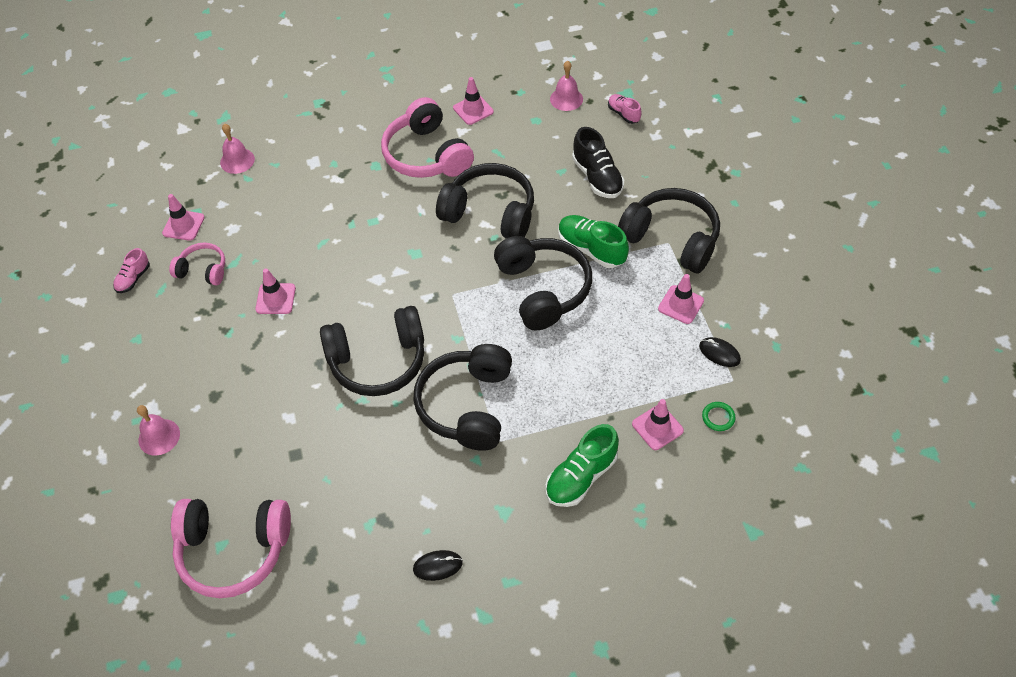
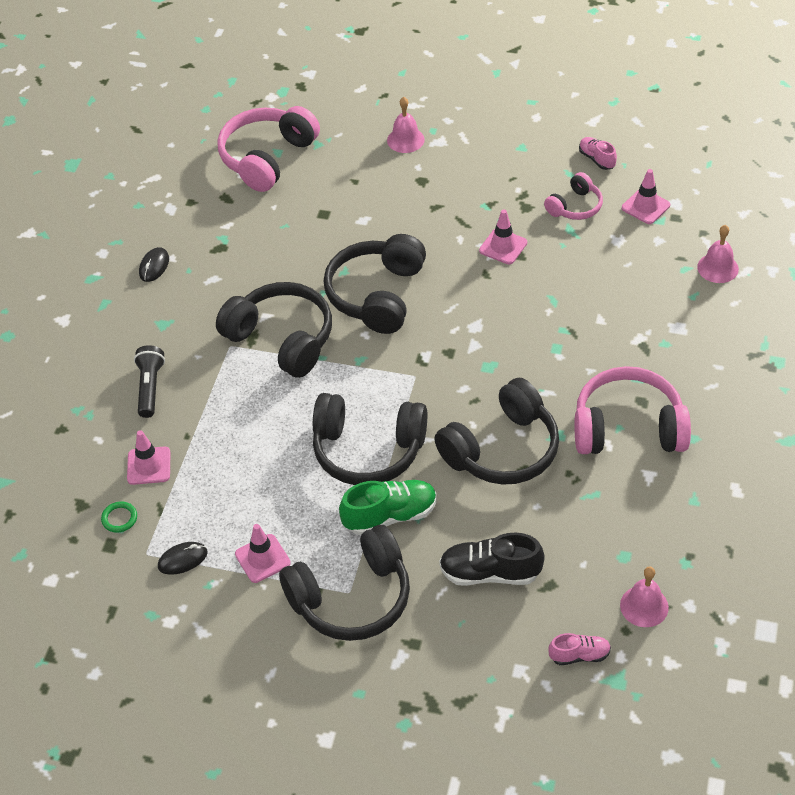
camera: 120 degrees right, 5 degrees down
(473, 110) = (680, 500): pink traffic cone -> none
(581, 477) = (150, 387): green shoe -> black flashlight

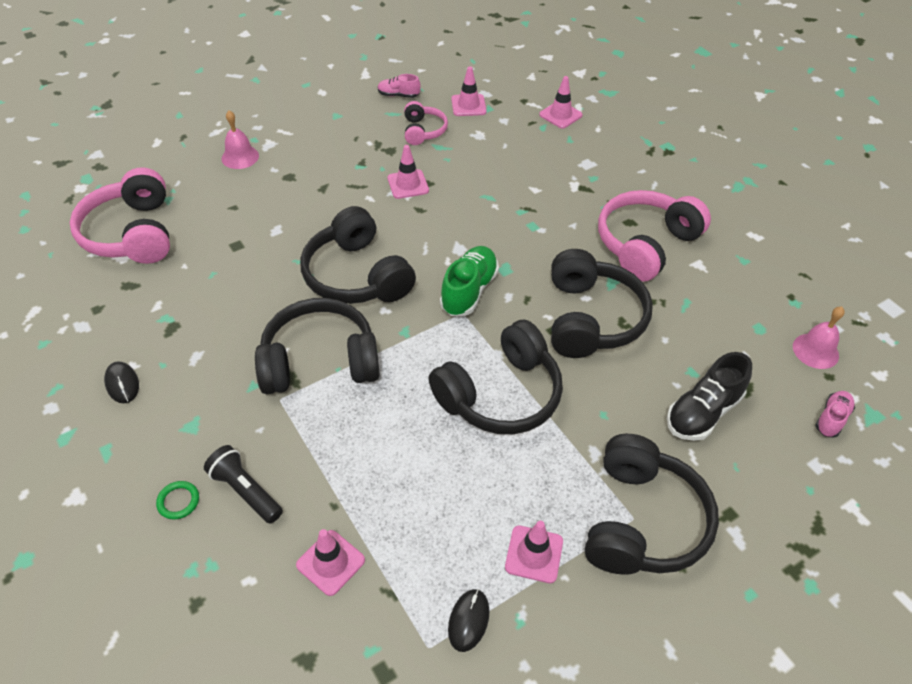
camera: 50 degrees left, 0 degrees up
(119, 518) = (362, 637): green ring -> green ring (178, 501)
(390, 516) = (582, 430): green shoe -> green shoe (469, 291)
(718, 268) = (560, 115): pink bell -> pink traffic cone

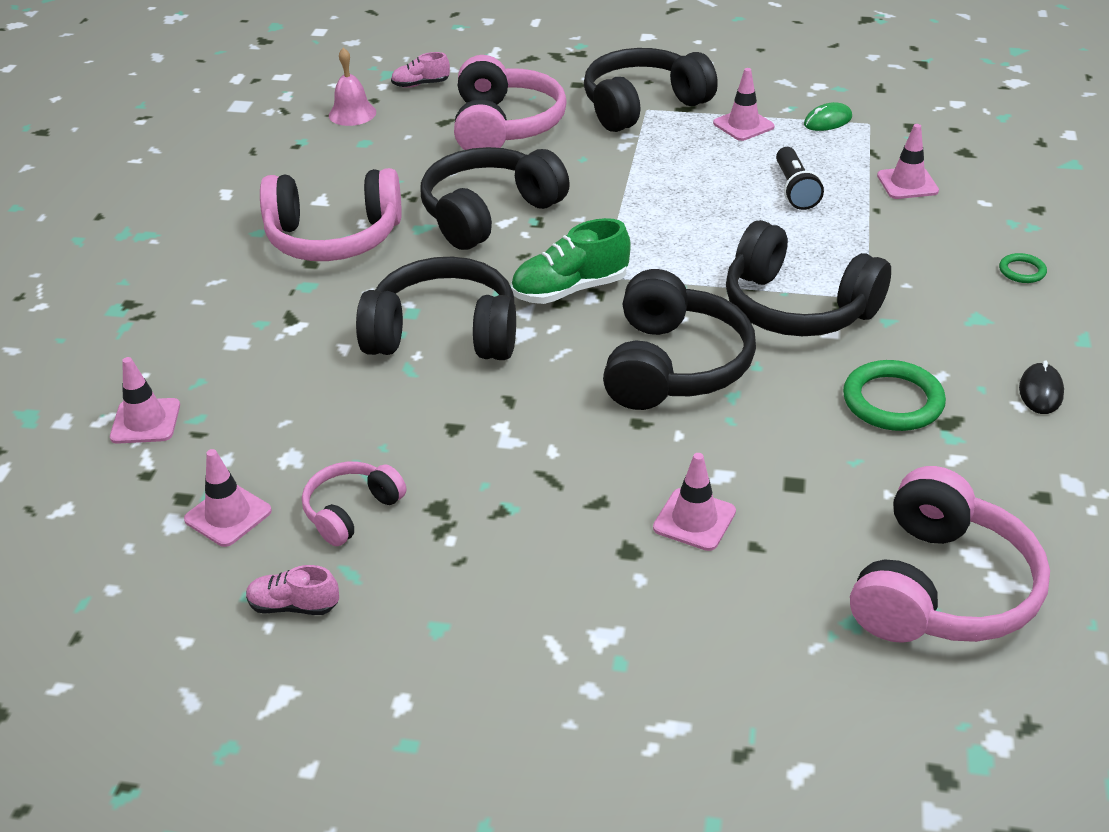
camera: 135 degrees left, 10 degrees down
(213, 323) = (892, 401): none -> green ring
(240, 157) = (673, 638): pink bell -> none
(245, 491) = (951, 250): black flashlight -> black flashlight (795, 190)
(398, 95) = (294, 606): pink shoe -> pink shoe turned 135 degrees clockwise
(408, 184) = (481, 440): pink traffic cone -> pink traffic cone (694, 520)
(468, 620) = (827, 121): black mouse -> green mouse
(500, 394) = (650, 206): black headphones -> black headphones (444, 334)
(703, 412) = (504, 126): black shoe -> pink headphones

